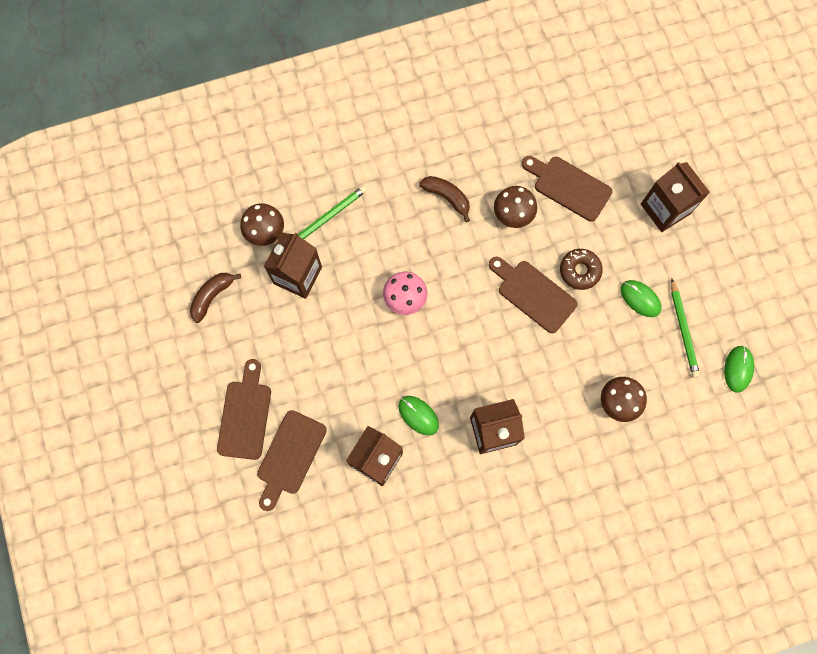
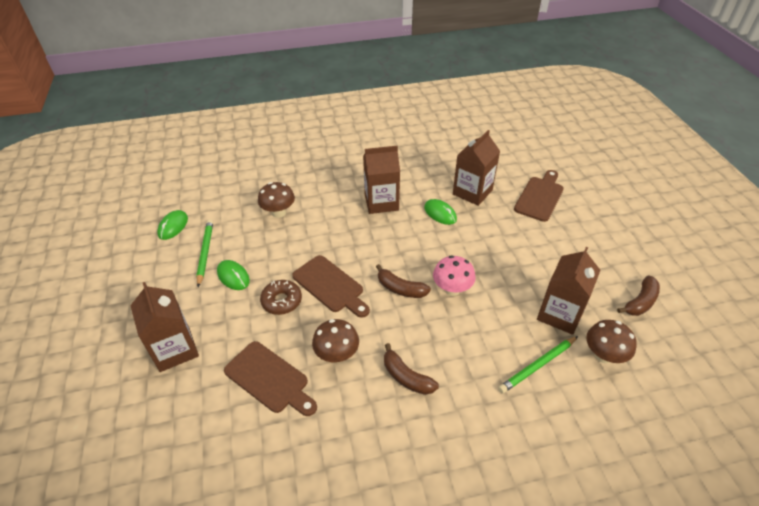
camera: 175 degrees left, 30 degrees down
(245, 415) = (582, 220): brown cutting board -> none
(459, 295) = (400, 288): none -> brown banana

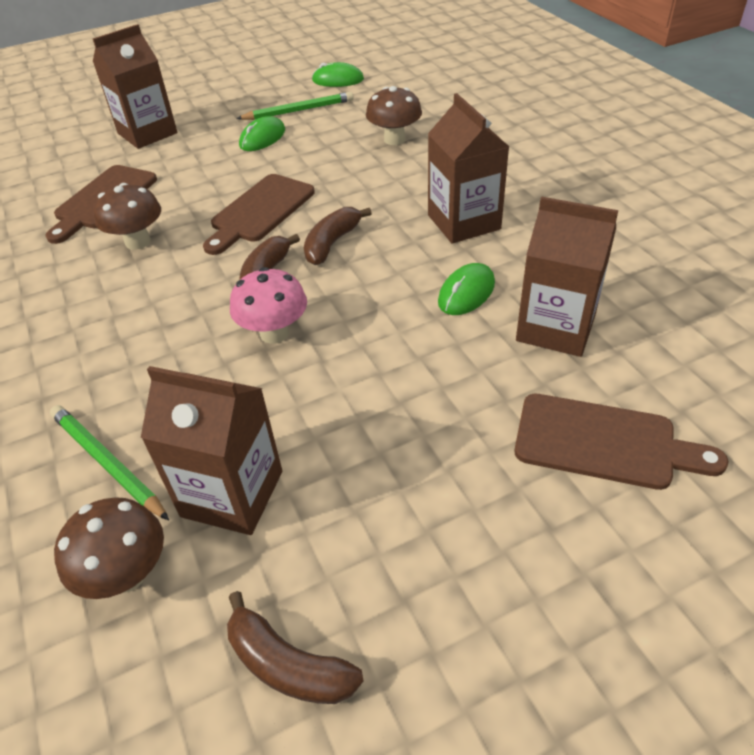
camera: 80 degrees right, 0 degrees up
(282, 301) = (226, 180): brown donut -> none
(406, 377) = (96, 309): brown banana -> brown banana (332, 243)

